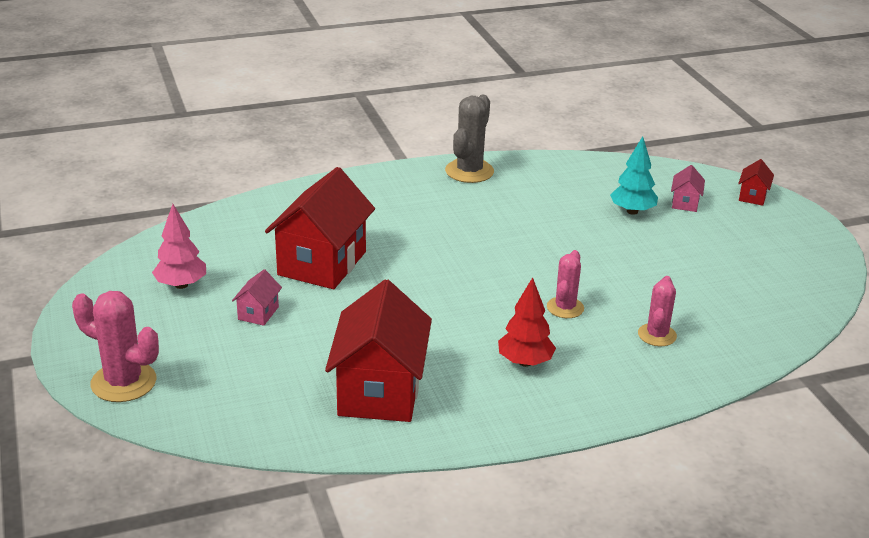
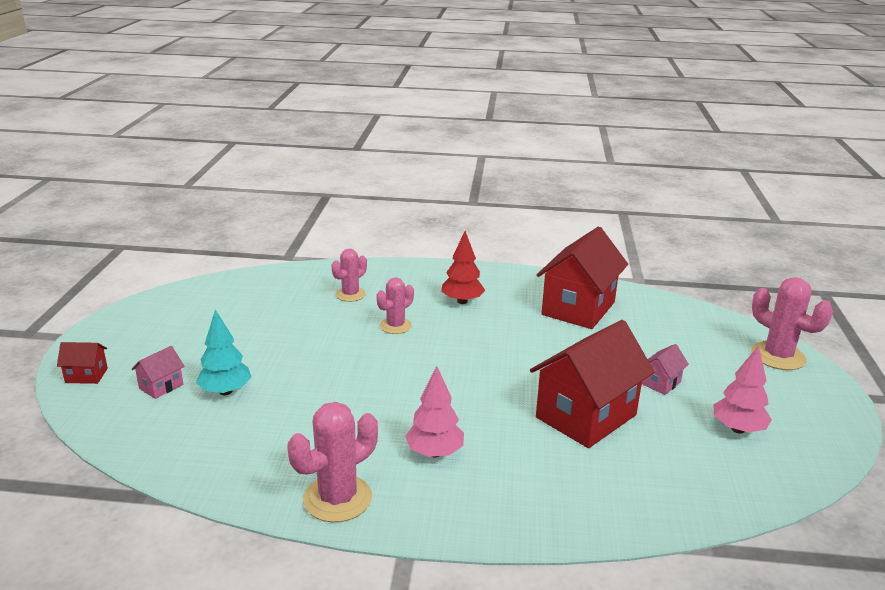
camera: 155 degrees left, 5 degrees down
(428, 209) = (434, 452): none -> pink tree
(469, 171) = (337, 498): grey cactus -> pink cactus
(752, 196) = (86, 375): red house -> red house turned 45 degrees clockwise

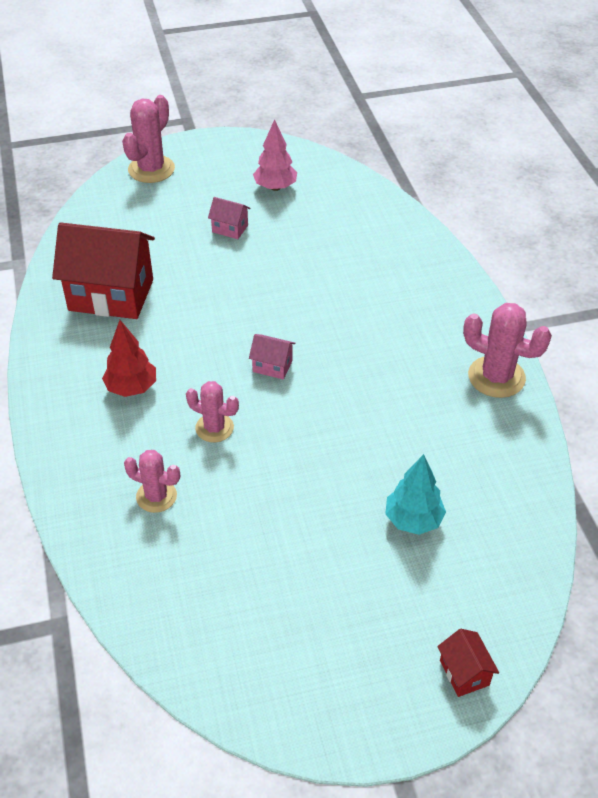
camera: 110 degrees left, 20 degrees up
(161, 386) = (439, 583): pink house -> pink house (272, 366)
(434, 452) = (407, 338): pink tree -> none
(586, 416) = (304, 263): red house -> none

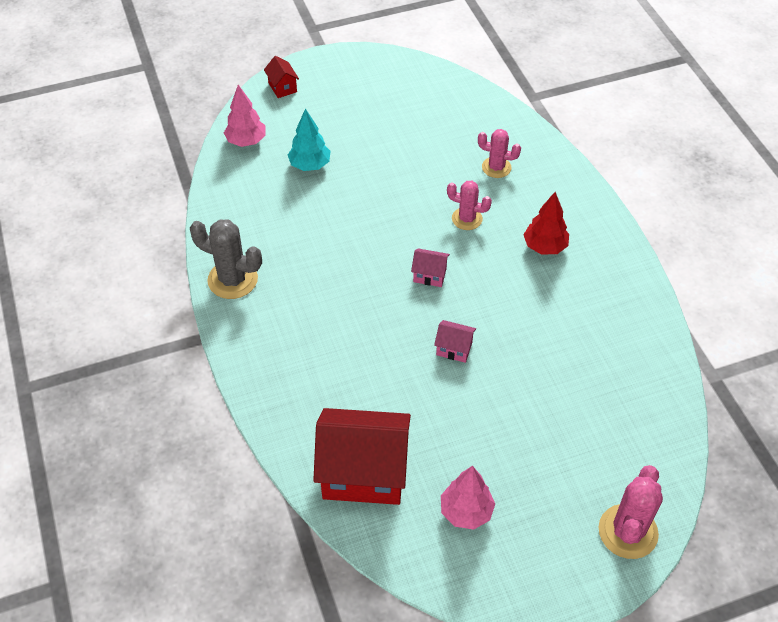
camera: 175 degrees right, 5 degrees up
(111, 295) = (600, 339): red house -> red house (364, 473)
(230, 229) = (505, 437): pink house -> pink house (454, 349)
(496, 377) = (232, 280): pink cactus -> grey cactus
(508, 568) = (246, 141): none -> pink tree

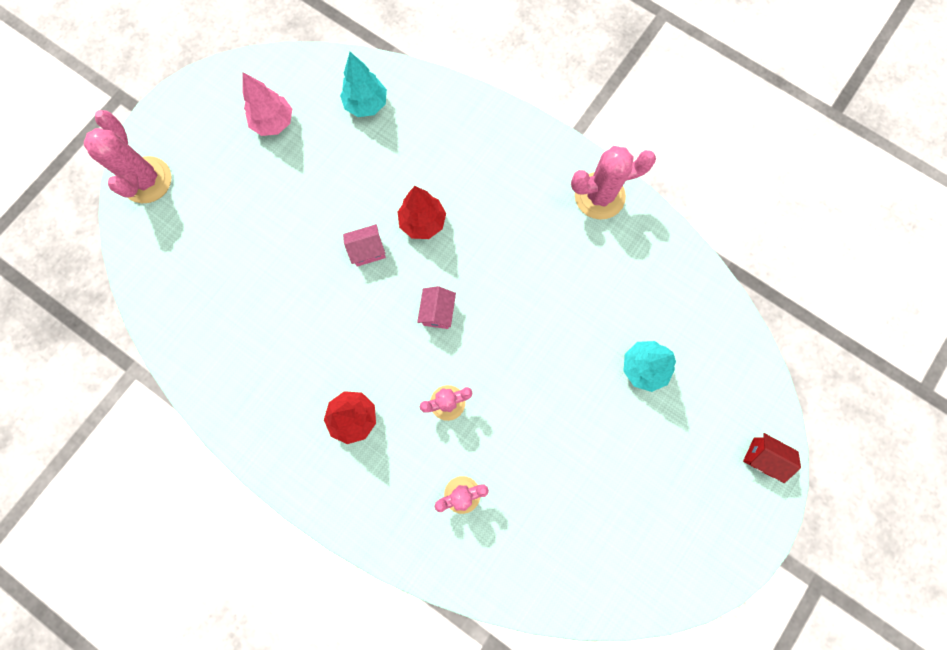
camera: 145 degrees right, 25 degrees up
(232, 280) = (599, 196): grey cactus -> pink cactus
(246, 141) = (729, 355): pink tree -> none
(364, 473) = (366, 104): red house -> turquoise tree
(391, 343) = (422, 222): none -> red tree
(429, 275) = (438, 312): pink house -> pink house turned 60 degrees counterclockwise

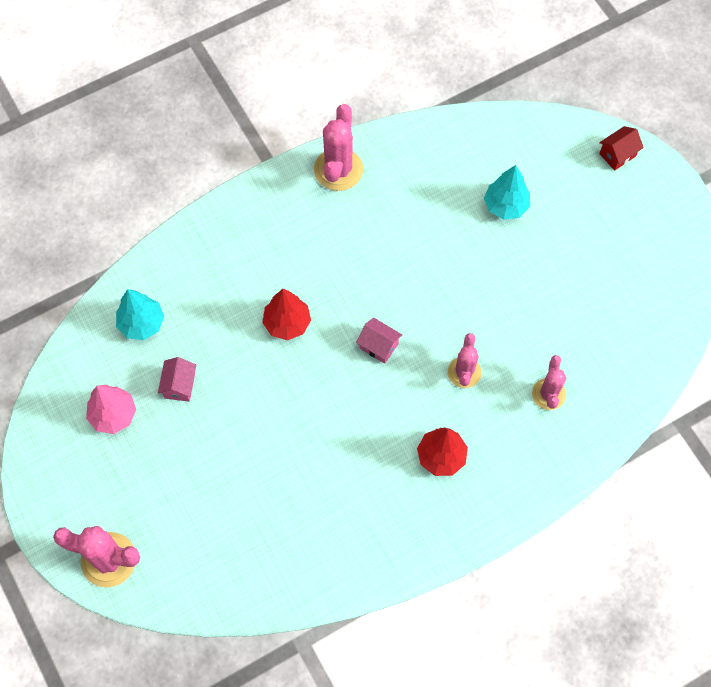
camera: 65 degrees left, 10 degrees down
(368, 251) = (290, 381): pink house -> pink house (180, 385)

